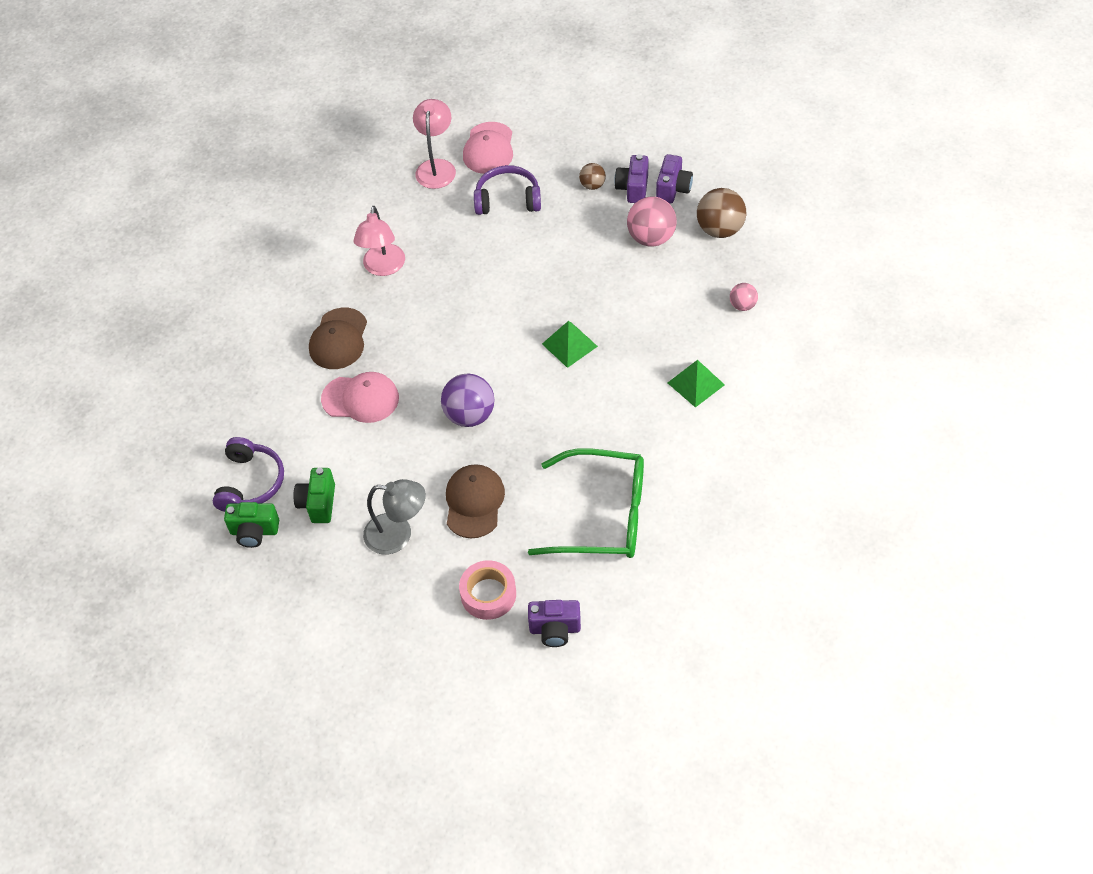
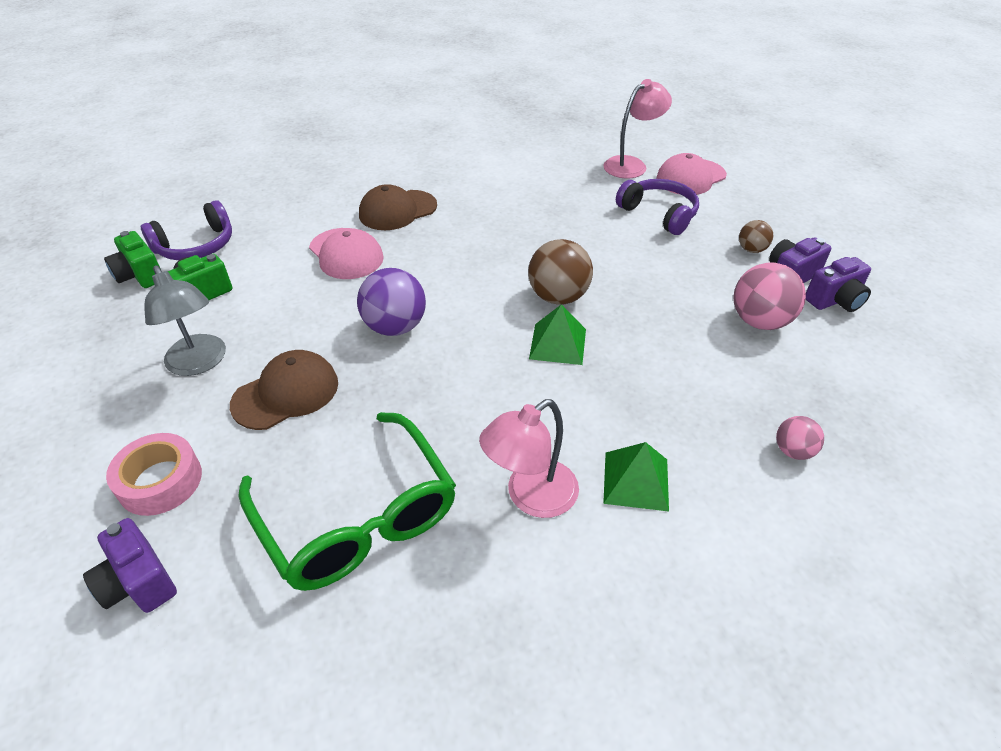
camera: 45 degrees right, 10 degrees down
(383, 267) = (498, 193): pink lamp -> pink lamp (531, 497)
(720, 229) = (850, 365): brown ball -> brown ball (558, 297)

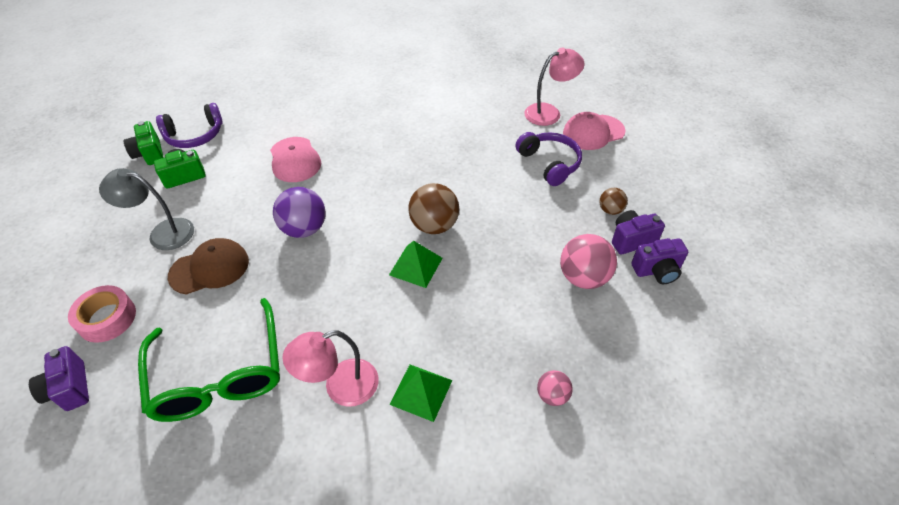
camera: 15 degrees right, 5 degrees up
(200, 363) = (163, 233): grey lamp -> grey lamp turned 120 degrees clockwise
(397, 210) = (347, 127): brown cap -> none

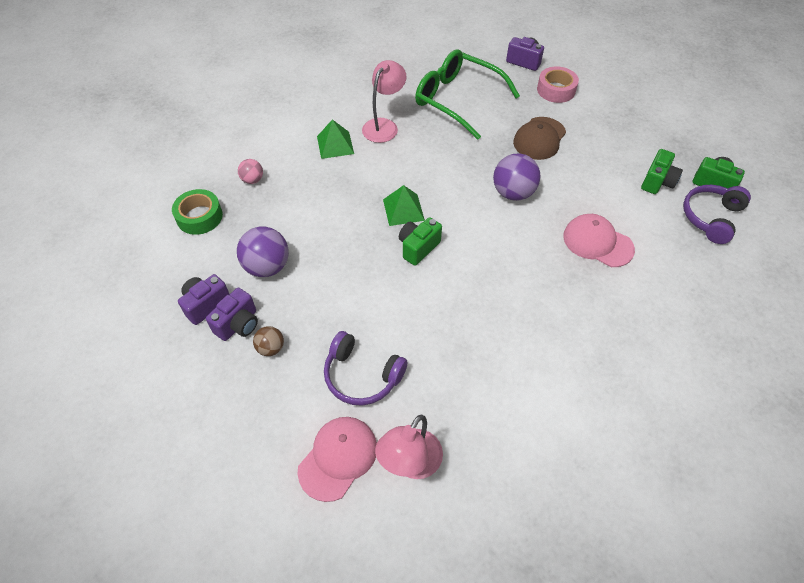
camera: 145 degrees right, 5 degrees up
(163, 233) = (603, 141): grey lamp -> none
(434, 225) = (418, 247): brown ball -> green camera
(583, 277) = (267, 267): pink ball -> purple ball
(637, 375) = (199, 217): none -> green tape

